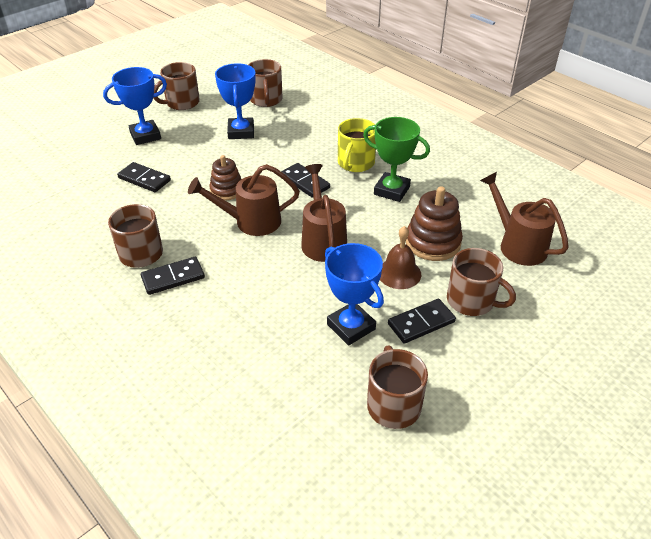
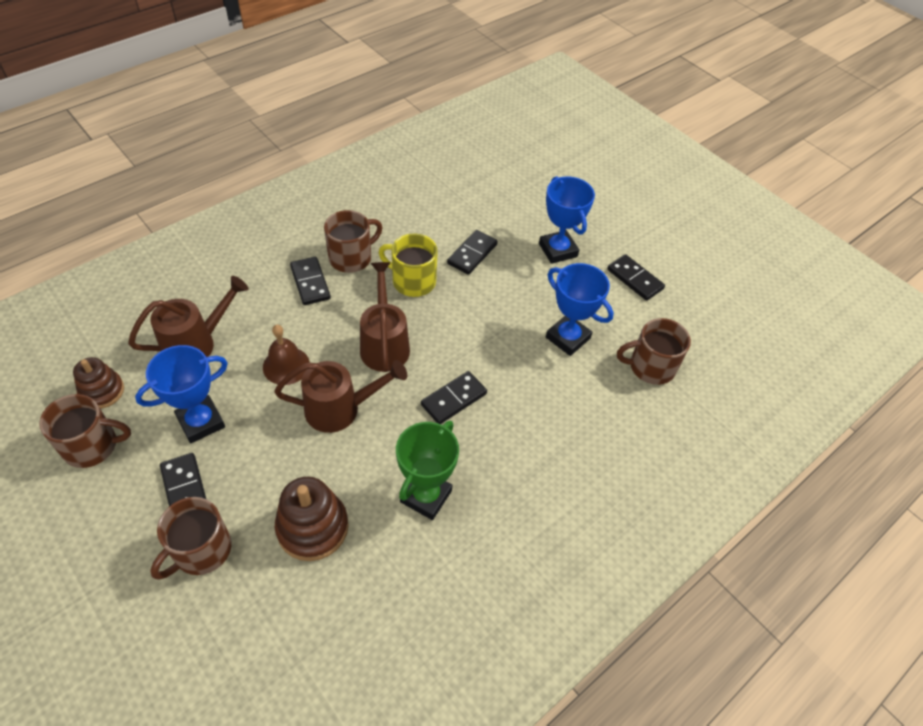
camera: 90 degrees right, 10 degrees up
(182, 103) = (634, 279): brown mug -> black domino
(227, 190) = (445, 323): brown stacking toy -> brown stacking toy (102, 391)
(241, 132) = (568, 338): blue trophy -> blue trophy turned 45 degrees clockwise
(355, 163) = (492, 460): yellow mug -> yellow mug (413, 281)
(399, 273) = (267, 479): brown bell -> brown bell (286, 365)
(517, 244) = (286, 637): brown watering can -> brown watering can (197, 343)

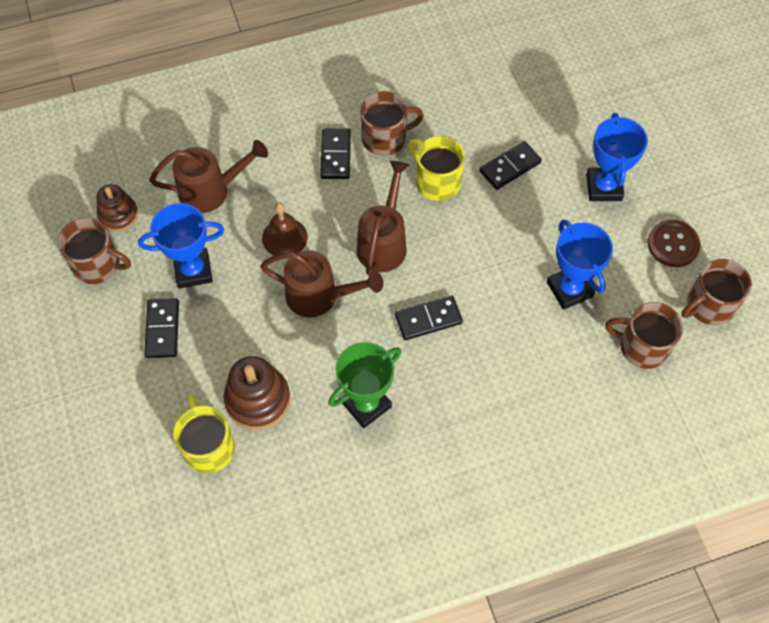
camera: 25 degrees right, 10 degrees up
(201, 550) = (160, 388): brown mug -> brown mug (709, 305)
(275, 594) = (208, 447): none -> yellow mug
(634, 279) = (673, 244): black domino -> brown button

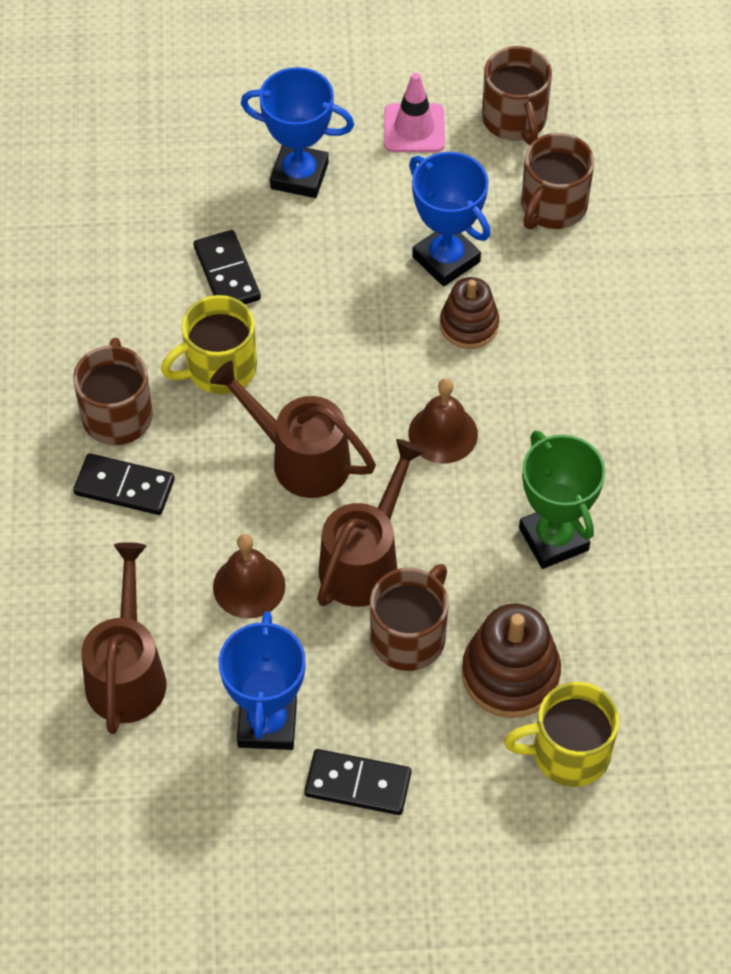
camera: 75 degrees left, 5 degrees down
(98, 265) = (211, 863): brown mug -> brown mug (409, 636)
(118, 215) = (125, 818): brown stacking toy -> brown stacking toy (469, 325)
(428, 319) = (443, 433): black domino -> brown bell
(569, 289) = (446, 259): blue trophy -> blue trophy turned 60 degrees clockwise
(673, 244) = (414, 128): brown button -> pink traffic cone

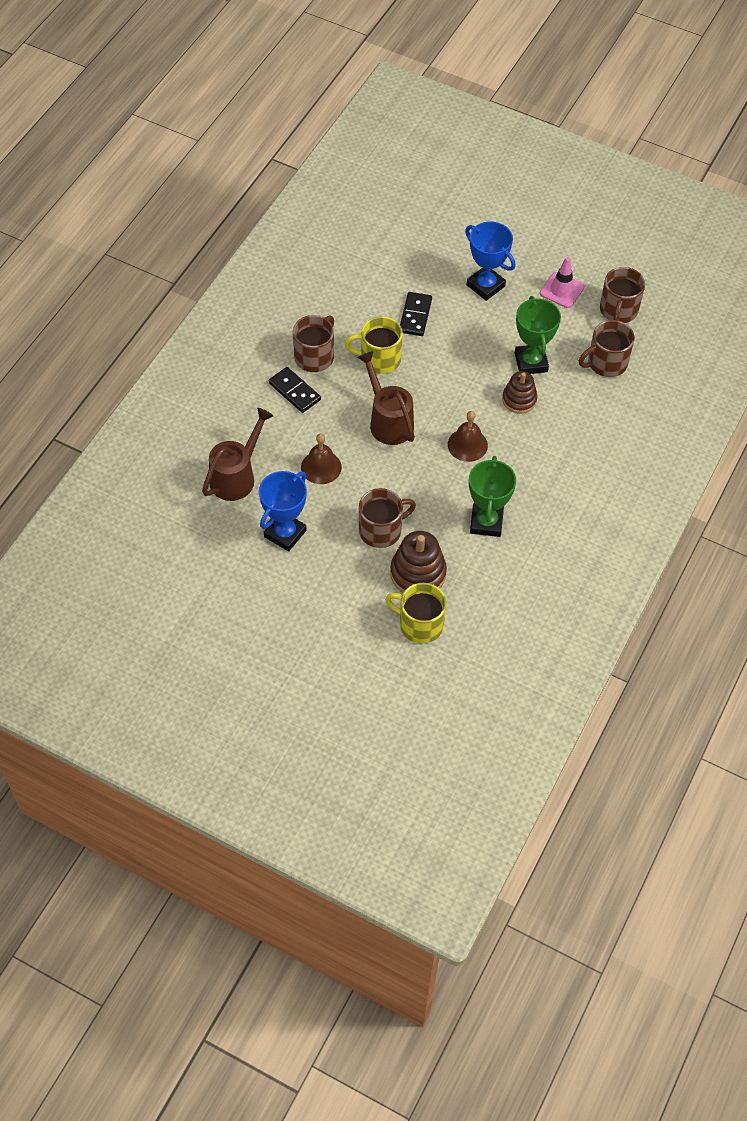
camera: 30 degrees right, 0 degrees up
(357, 784) = (308, 583): black domino -> none
(365, 560) = (385, 484): brown watering can -> none
(446, 259) = (531, 362): blue trophy -> green trophy

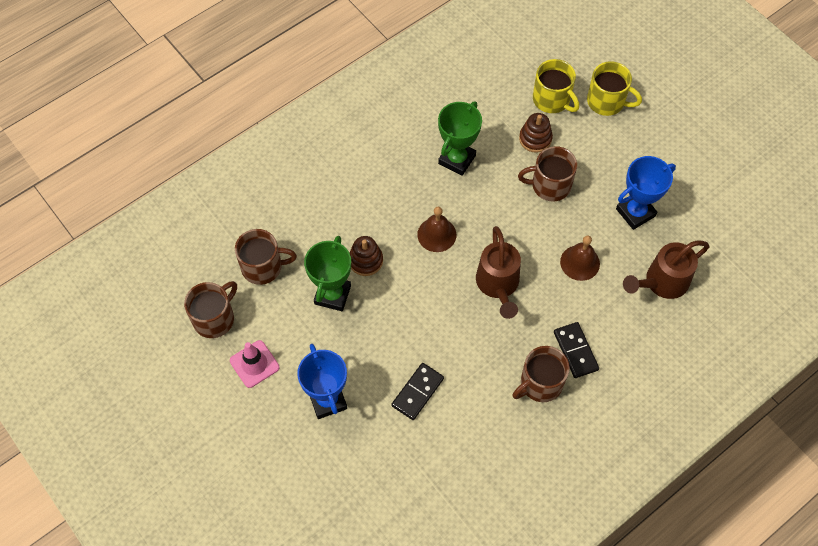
camera: 155 degrees left, 5 degrees up
(379, 359) = (477, 355): yellow mug -> yellow mug (606, 101)
(418, 573) = (535, 139): brown stacking toy -> brown stacking toy, size x0.66

